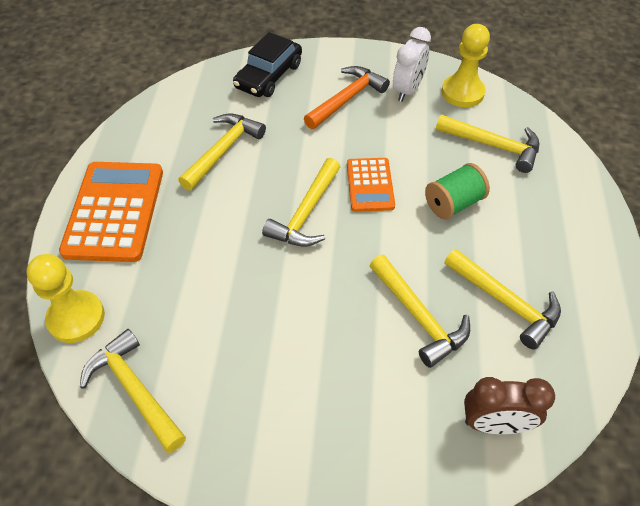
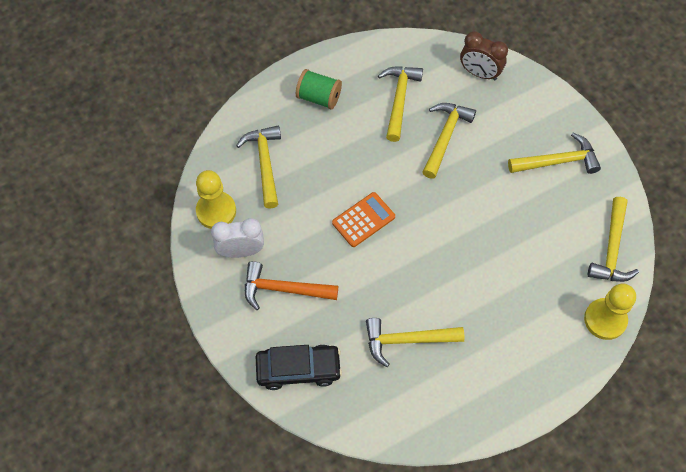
camera: 125 degrees left, 10 degrees up
(115, 211) = (519, 369): orange calculator -> none
(306, 213) = (420, 243): yellow hammer -> yellow hammer (558, 161)
(453, 203) = (341, 161): green spool -> green spool (319, 97)
(494, 423) = (479, 73): brown clock -> brown clock turned 150 degrees clockwise

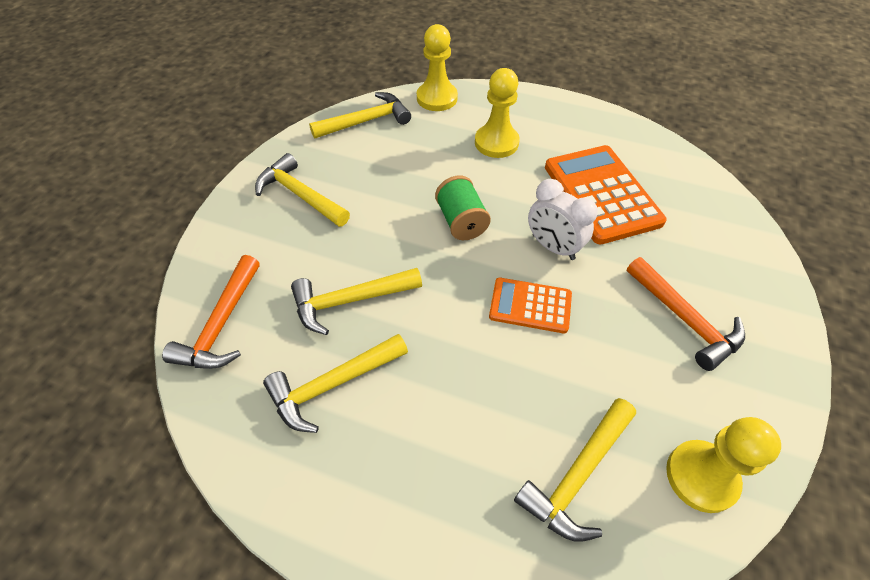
camera: 130 degrees left, 10 degrees down
(241, 251) = (705, 398): white clock -> white clock (553, 247)
(298, 369) = (728, 249): black car -> none
(319, 97) = (411, 493): green spool -> green spool (461, 221)
(407, 340) = (601, 194): yellow hammer -> orange calculator
(479, 73) = (221, 325): brown clock -> orange hammer
(515, 318) = (496, 143): none -> yellow pawn

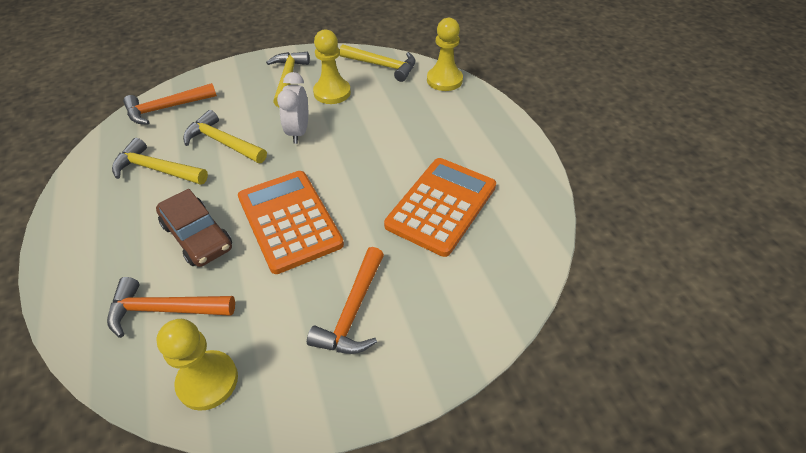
camera: 50 degrees right, 5 degrees down
(461, 221) = (335, 152): green spool -> none
(487, 395) = (197, 236): none -> brown car
(496, 143) = (433, 128): yellow pawn -> yellow pawn (332, 92)
(530, 305) = (289, 220): orange calculator -> orange calculator, size x1.75
(553, 247) = (356, 206): white clock -> white clock (298, 132)
(577, 475) = (164, 310): yellow hammer -> orange hammer

